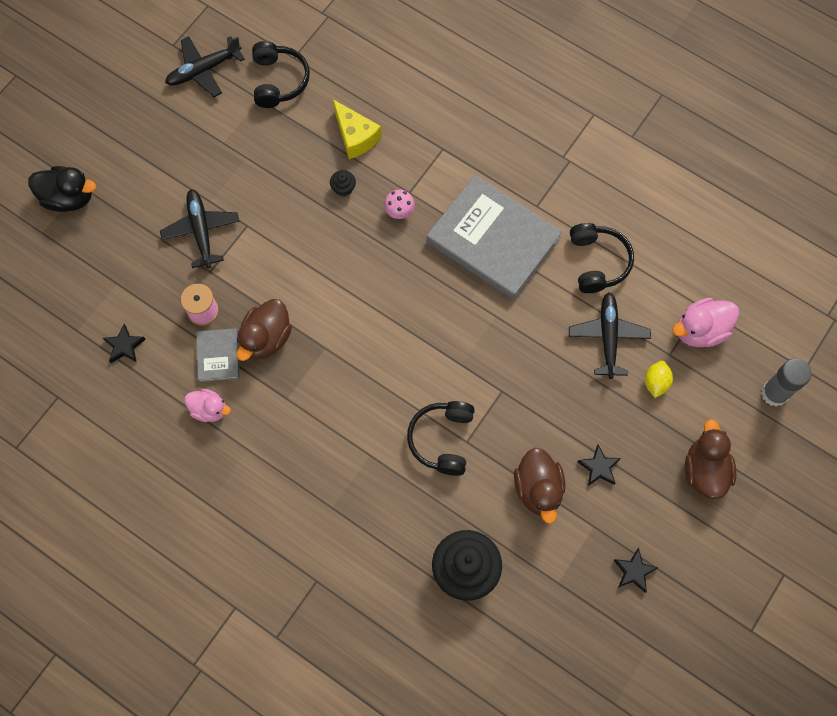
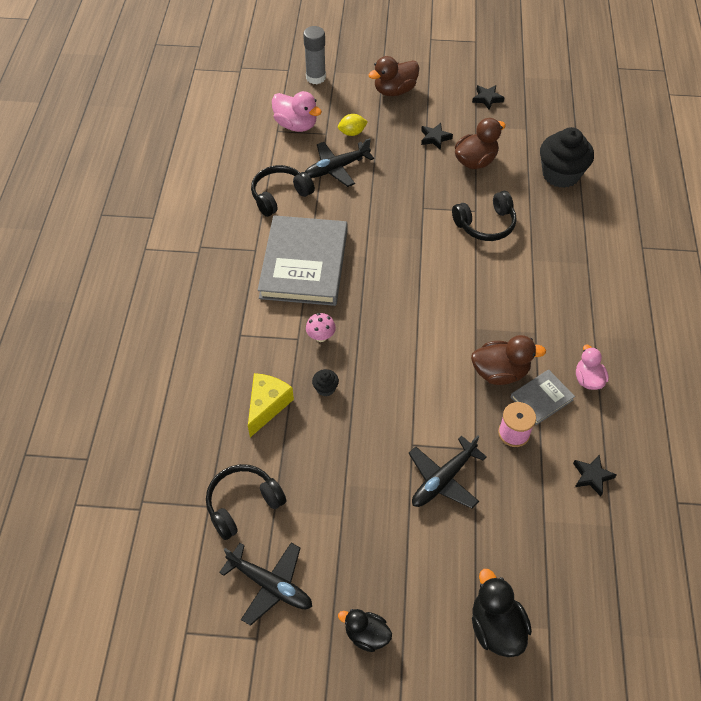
camera: 120 degrees left, 15 degrees down
(125, 112) = (366, 635): none -> black duck

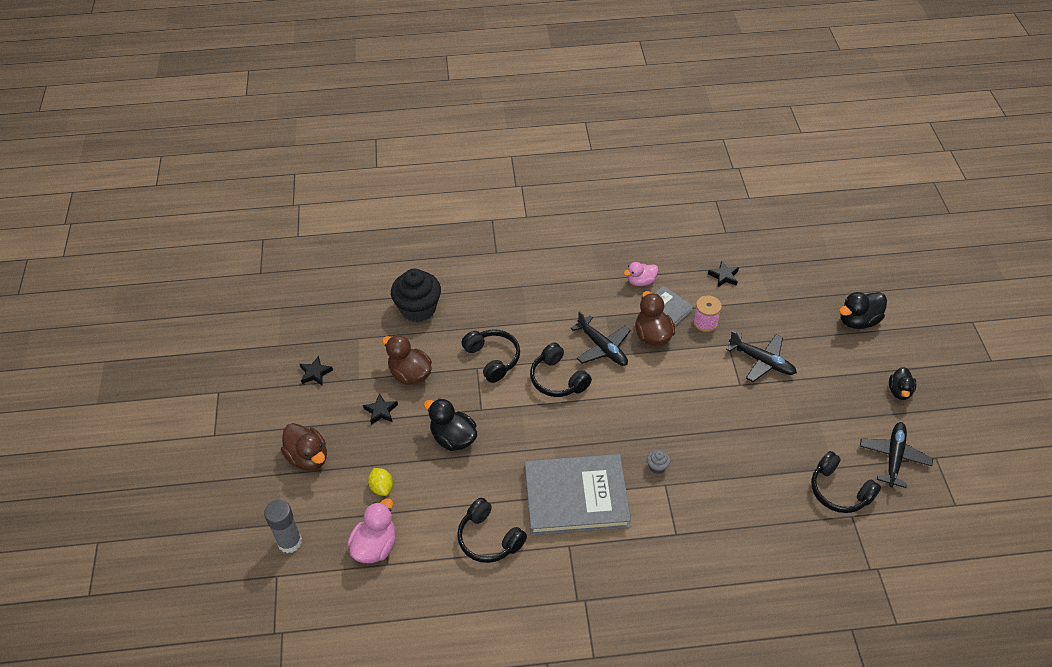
camera: 100 degrees left, 5 degrees down
(267, 406) = (743, 494): yellow cheese -> none
(321, 337) = (657, 467): pink mushroom -> grey cupcake
(325, 388) = (709, 453): black cupcake -> none
(337, 168) = (438, 492): black plane -> black plane (602, 347)
(393, 184) = (453, 438): none -> black duck
(449, 273) = (557, 379): none -> black headphones

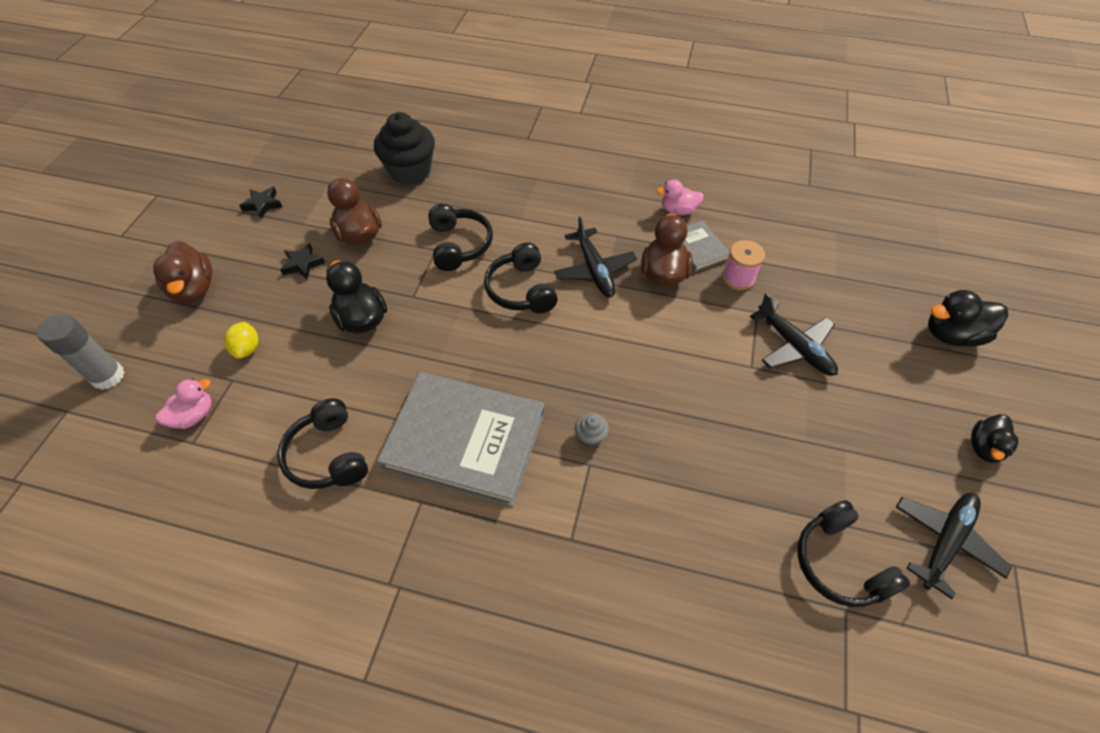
camera: 20 degrees right, 5 degrees up
(375, 546) = (194, 415): pink duck -> pink duck, size x0.66
(724, 276) = (785, 232): black star -> none

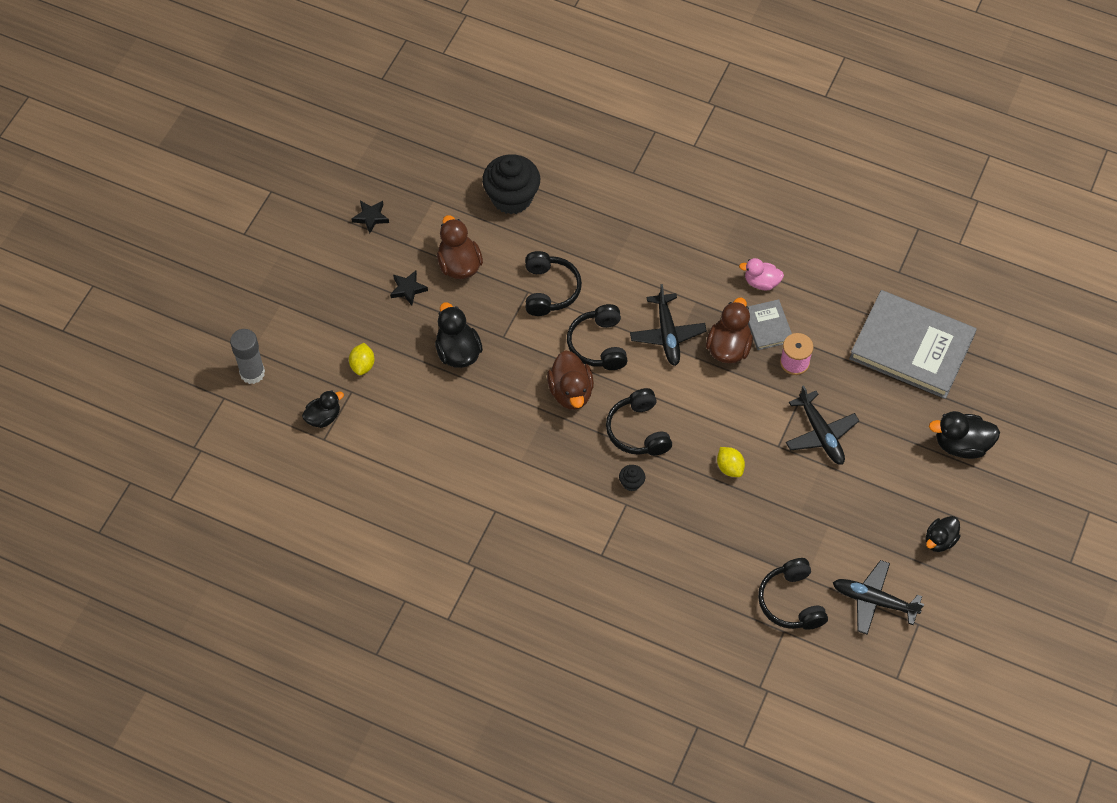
camera: 10 degrees right, 5 degrees up
(194, 289) = (314, 301): brown duck -> brown duck (571, 392)
(194, 415) = (323, 417): pink duck -> black duck
(328, 455) = (427, 465): black headphones -> black headphones (638, 431)
(465, 440) = (533, 470): grey book -> grey book (911, 347)
(590, 437) = (631, 483): grey cupcake -> black cupcake
(703, 399) = (729, 467): none -> yellow lemon
(944, 542) = (874, 601): black plane -> black plane turned 120 degrees counterclockwise

